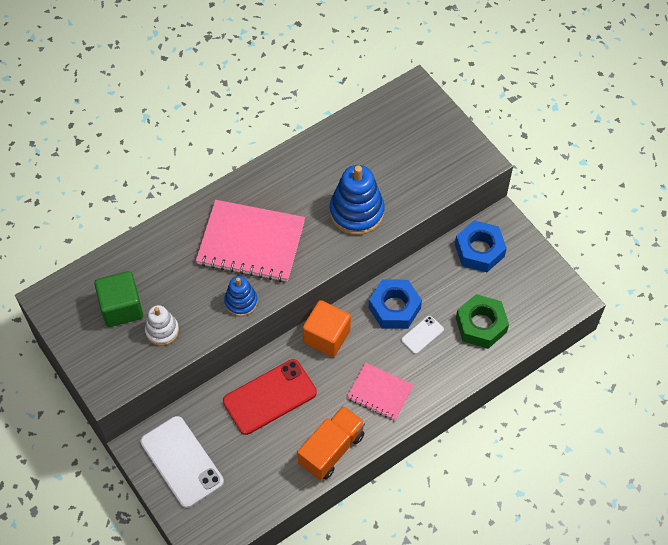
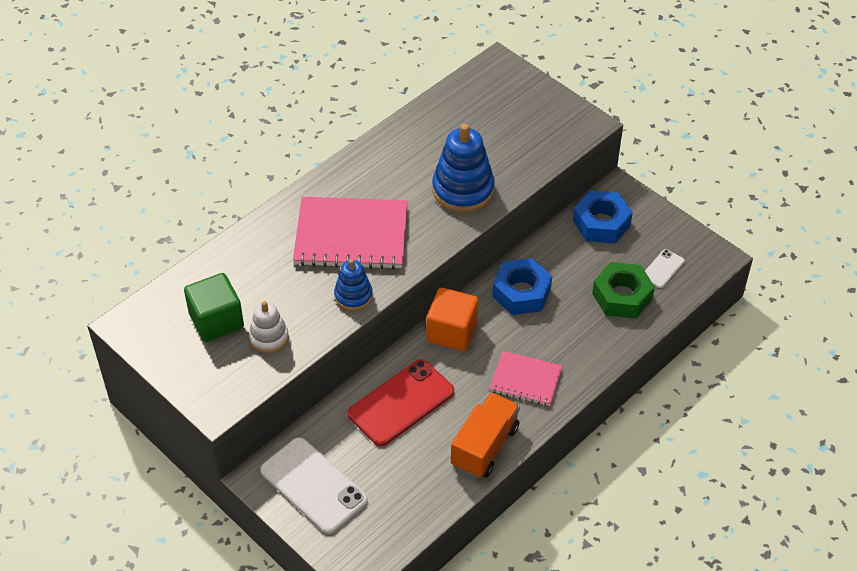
camera: 10 degrees left, 10 degrees down
(422, 335) = (559, 315): white phone -> white phone (663, 269)

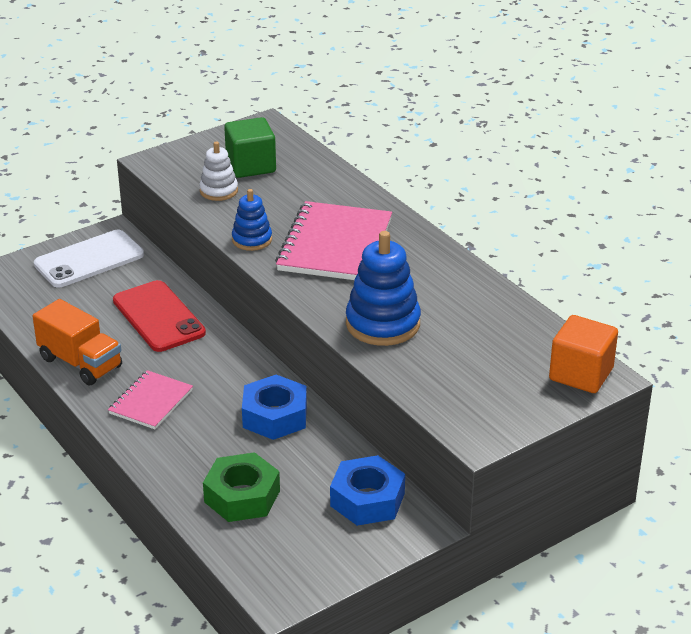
camera: 100 degrees right, 15 degrees down
(452, 332) = (236, 359): orange cube -> orange cube (581, 374)
(663, 269) = (274, 541): white phone -> none

